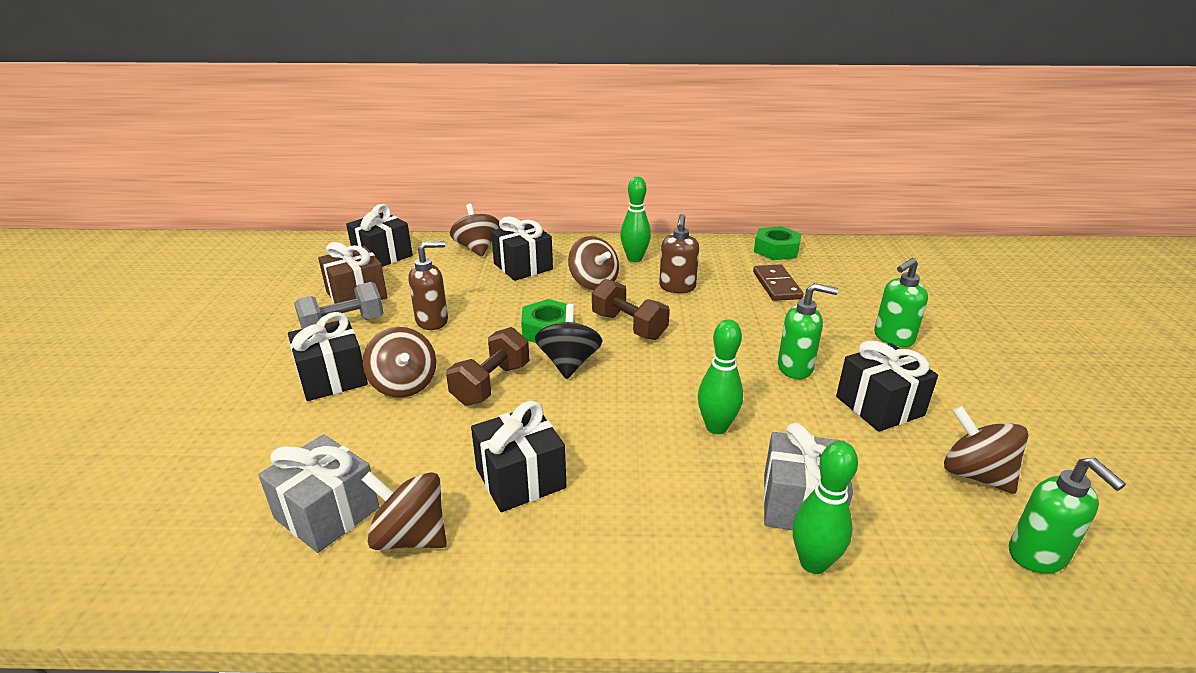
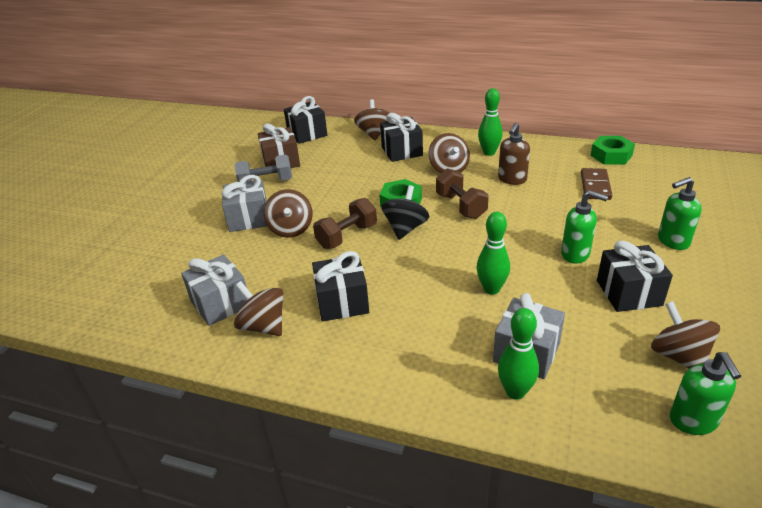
camera: 20 degrees right, 5 degrees up
(332, 378) = (248, 218): black gift -> grey gift
(432, 321) = (324, 186): brown soap dispenser -> none

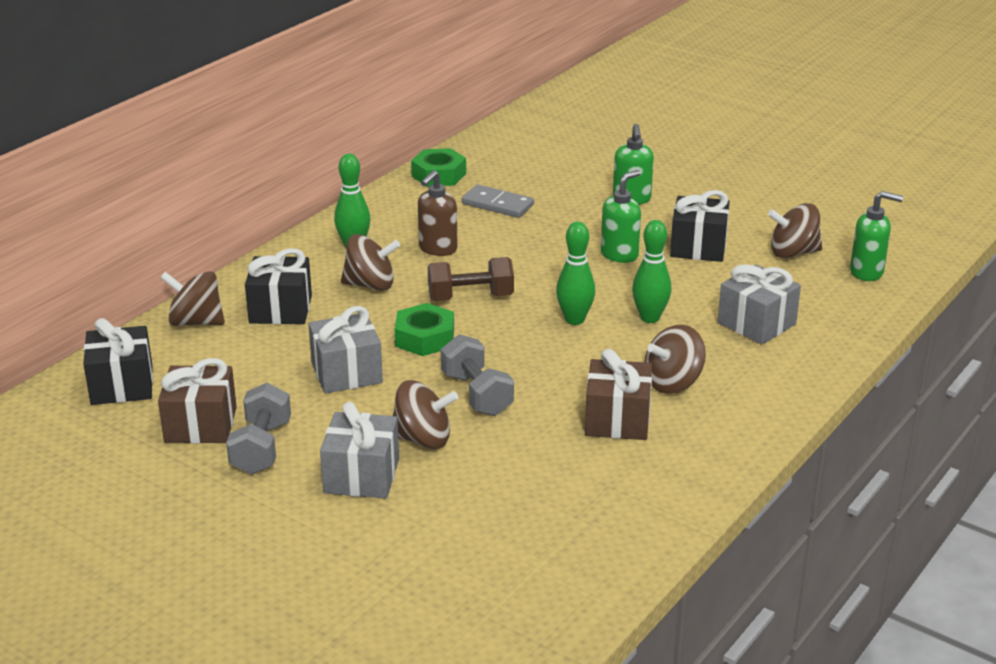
camera: 75 degrees left, 5 degrees down
(220, 303) = (565, 519): grey gift -> grey gift (346, 373)
(263, 326) = (632, 486): brown spinning top -> brown spinning top (673, 383)
(342, 302) = (617, 420): black gift -> brown gift
(347, 236) = (476, 394): brown dumbbell -> grey dumbbell
(405, 228) = (491, 347): black spinning top -> none
(512, 179) = (437, 249): brown soap dispenser -> brown soap dispenser turned 75 degrees clockwise
(515, 392) = (805, 343): green bowling pin -> green bowling pin (574, 319)
(595, 186) = (497, 204): brown domino -> grey domino

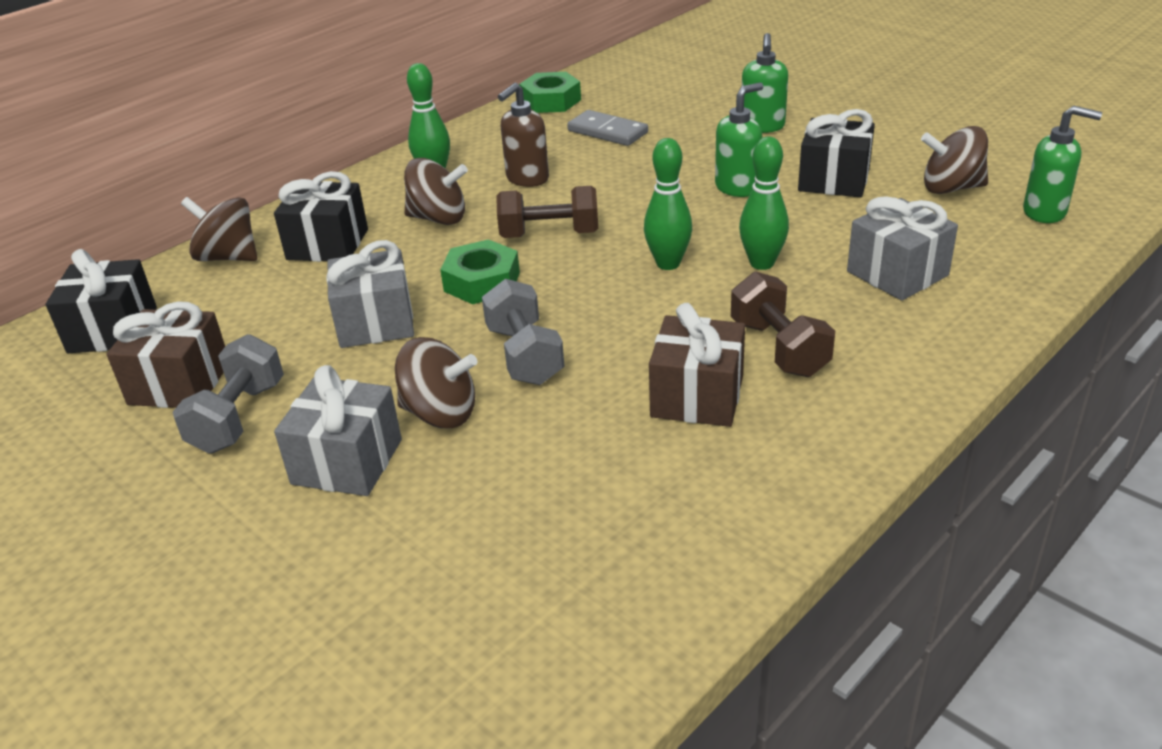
camera: 10 degrees right, 5 degrees up
(673, 383) = (779, 348): brown spinning top -> brown dumbbell

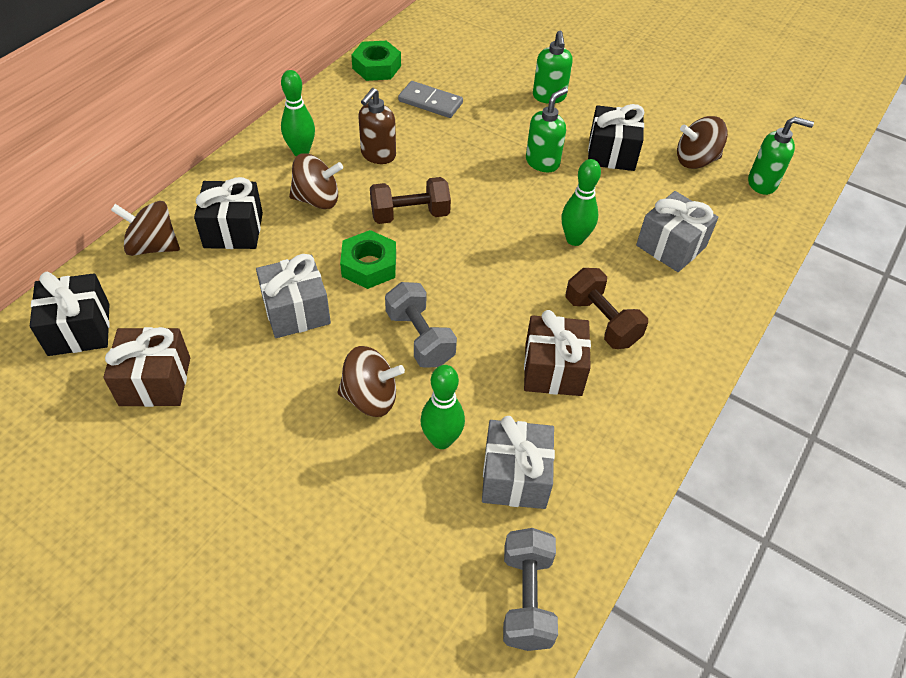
camera: 15 degrees left, 15 degrees up
(238, 417) = (214, 412): grey dumbbell -> grey dumbbell (526, 598)
(347, 462) = (312, 448): grey gift -> grey gift (515, 477)
(668, 263) = (506, 242): green bowling pin -> green bowling pin (441, 440)

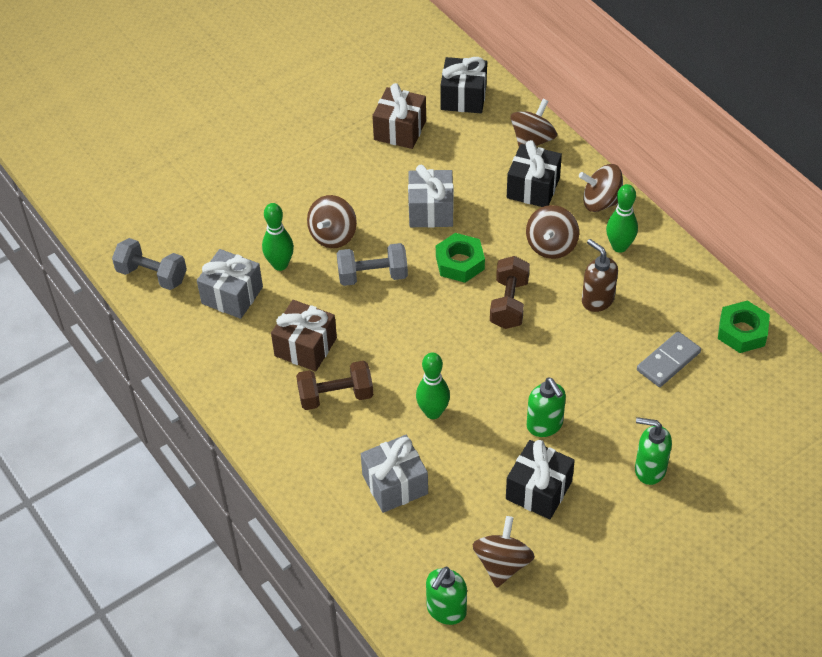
camera: 115 degrees right, 0 degrees up
(241, 174) = (601, 202): none -> brown spinning top

